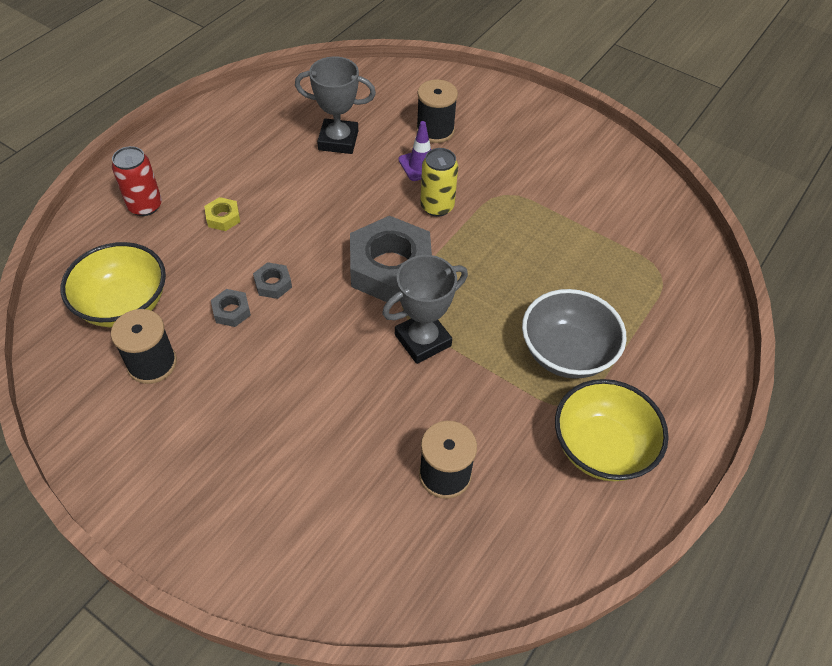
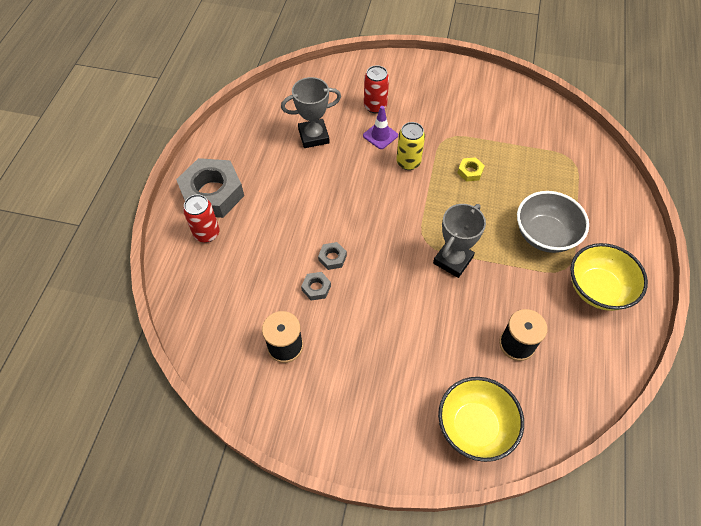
camera: 20 degrees left, 5 degrees up
(124, 305) = (239, 312): yellow bowl -> yellow bowl (475, 426)
(223, 217) = (268, 222): yellow nut -> yellow nut (470, 172)
(390, 268) = (403, 217): grey nut -> grey nut (212, 193)
(435, 130) = (375, 106): black spool -> red can

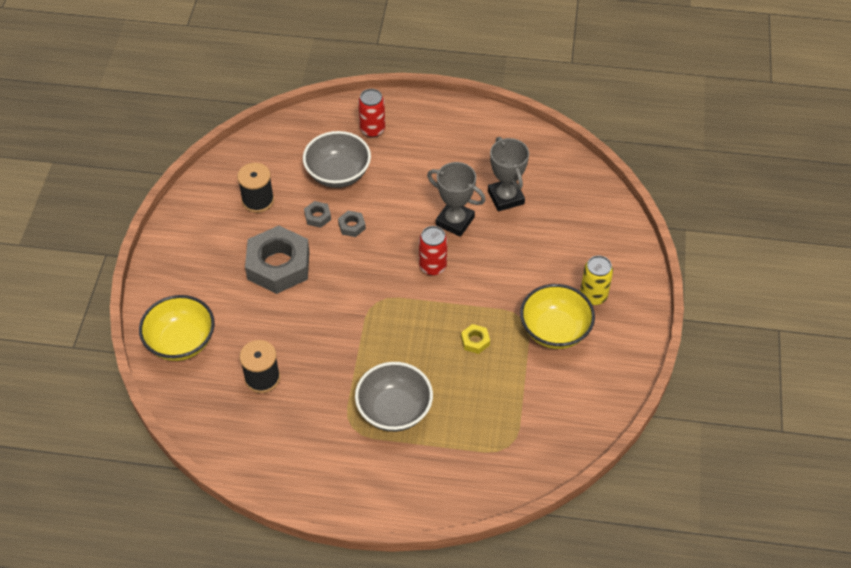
camera: 85 degrees right, 5 degrees down
(212, 193) = (419, 126): grey nut -> grey nut (278, 265)
(261, 267) = (338, 174): none -> grey bowl
(375, 106) = (560, 249): red can -> red can (432, 266)
(380, 135) = (516, 256): purple traffic cone -> none
(408, 162) = (481, 283): yellow can -> yellow can (593, 296)
(453, 260) = (355, 325): grey trophy -> grey trophy (455, 221)
(598, 289) = (328, 456): yellow bowl -> yellow bowl (555, 330)

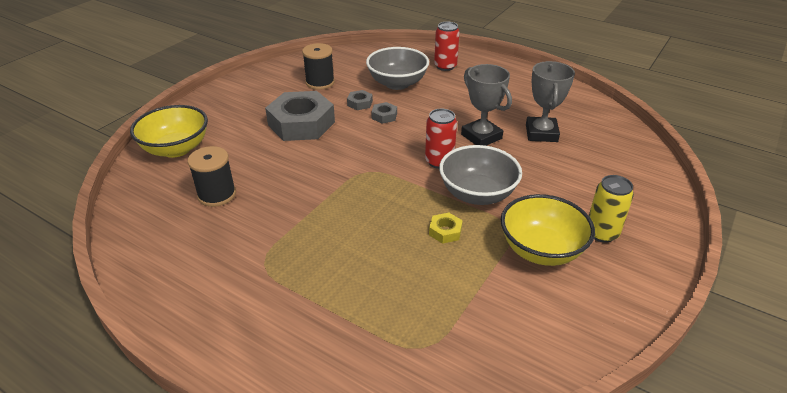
camera: 25 degrees right, 15 degrees down
(394, 410) = (318, 263): grey bowl -> grey bowl (477, 194)

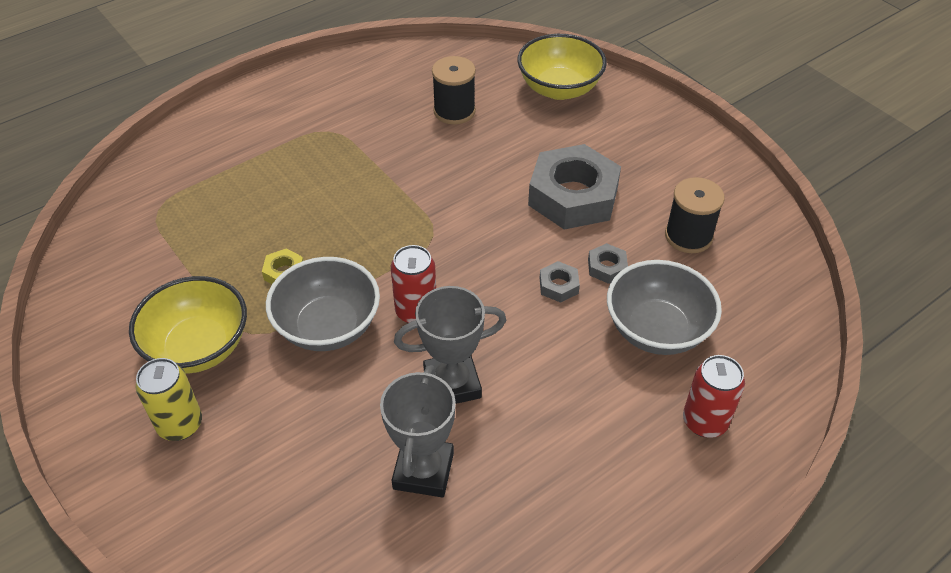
camera: 110 degrees right, 10 degrees up
(541, 133) = (423, 470): grey trophy -> grey trophy turned 75 degrees clockwise

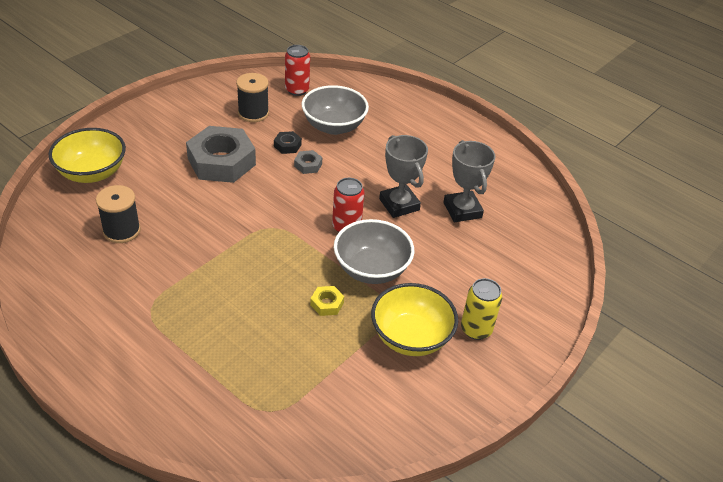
camera: 105 degrees left, 5 degrees down
(423, 470) = (462, 210): grey trophy -> grey trophy turned 75 degrees clockwise
(607, 267) = (287, 145): grey nut -> black nut
(704, 421) = (392, 111): red can -> red can (297, 90)

